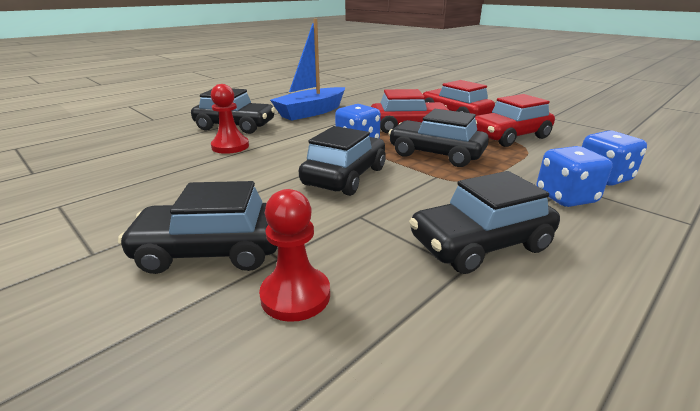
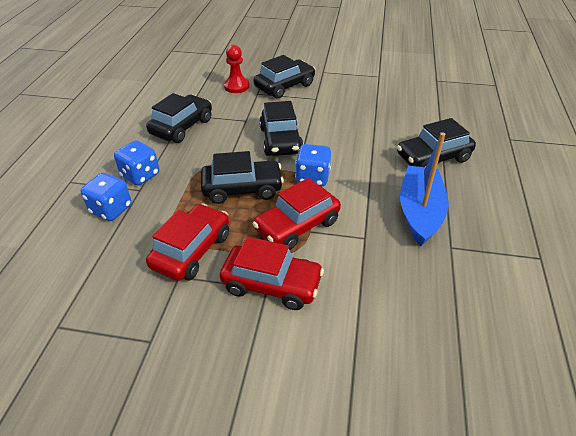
camera: 145 degrees right, 15 degrees up
(230, 146) = (388, 135): red pawn -> none

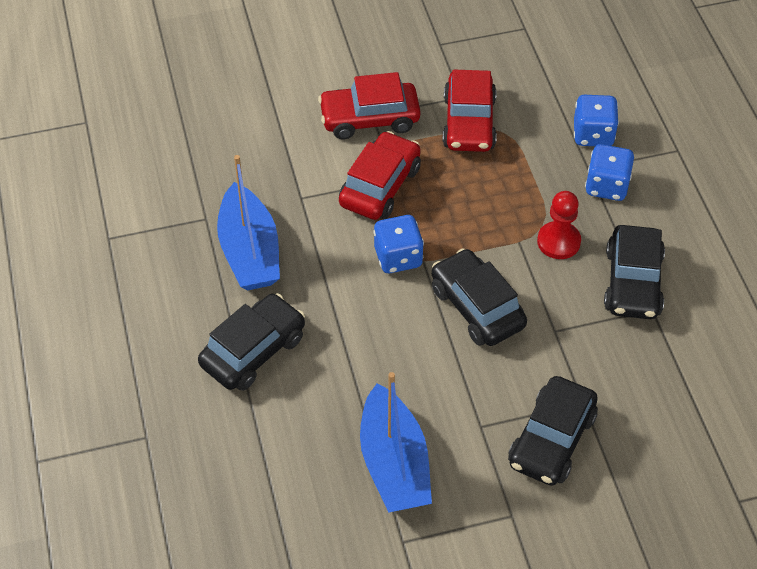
camera: 155 degrees right, 10 degrees up
(236, 86) = (630, 407): red pawn -> red pawn (558, 242)
(242, 189) = (472, 211): black car -> none
(369, 97) = (394, 463): none -> blue boat

